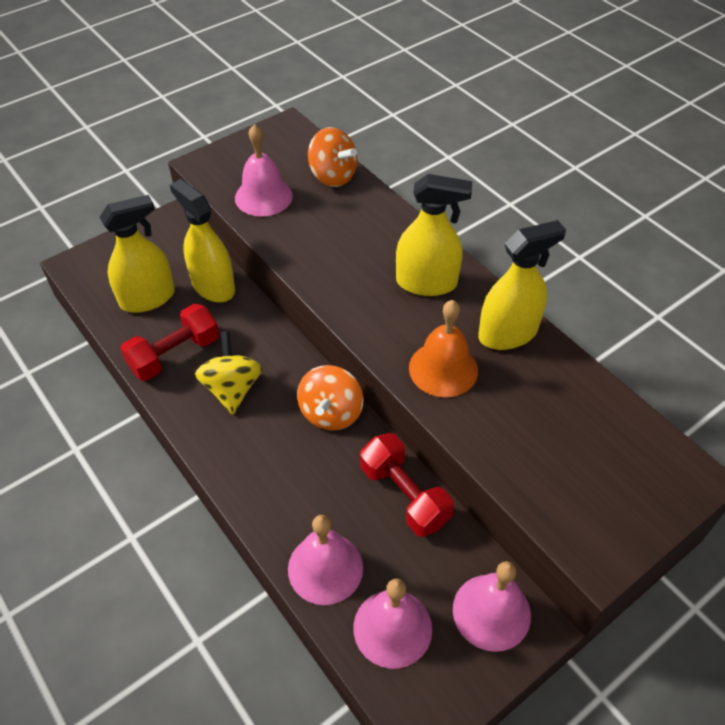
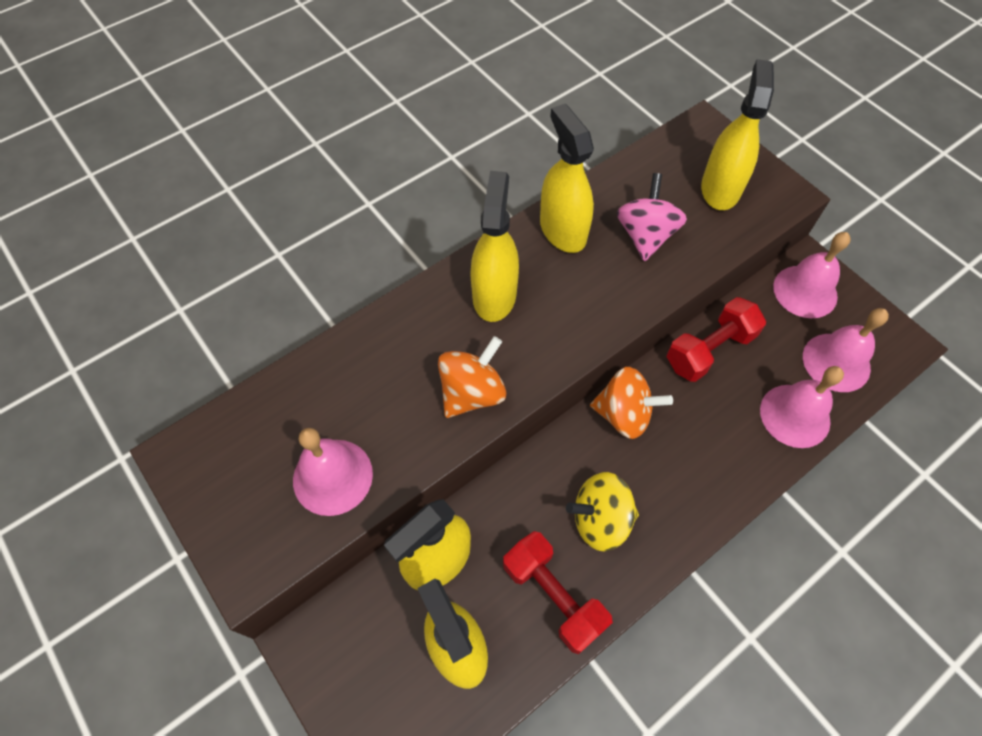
camera: 90 degrees left, 10 degrees up
(333, 176) = (301, 391): orange spinning top -> orange spinning top (472, 392)
(443, 369) = (611, 286): orange bell -> none
(510, 402) = (645, 235): none -> pink spinning top
(592, 482) = (720, 188): none -> yellow spray bottle

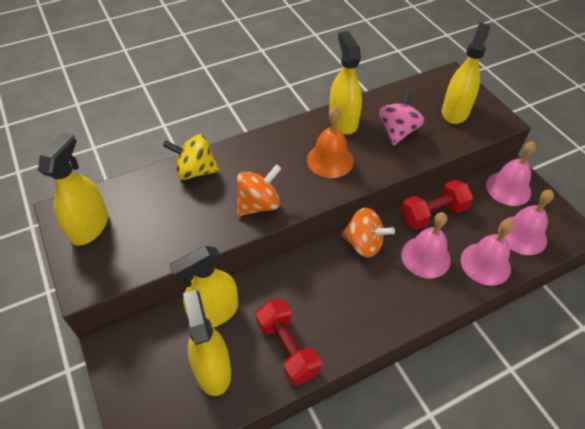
camera: 10 degrees right, 10 degrees down
(332, 476) = (154, 239): pink bell -> pink bell (425, 257)
(494, 295) = (288, 151): yellow spray bottle -> yellow spray bottle (89, 226)
(558, 300) = (330, 160): none -> orange bell
(600, 519) = (332, 306): yellow spinning top -> yellow spinning top (195, 171)

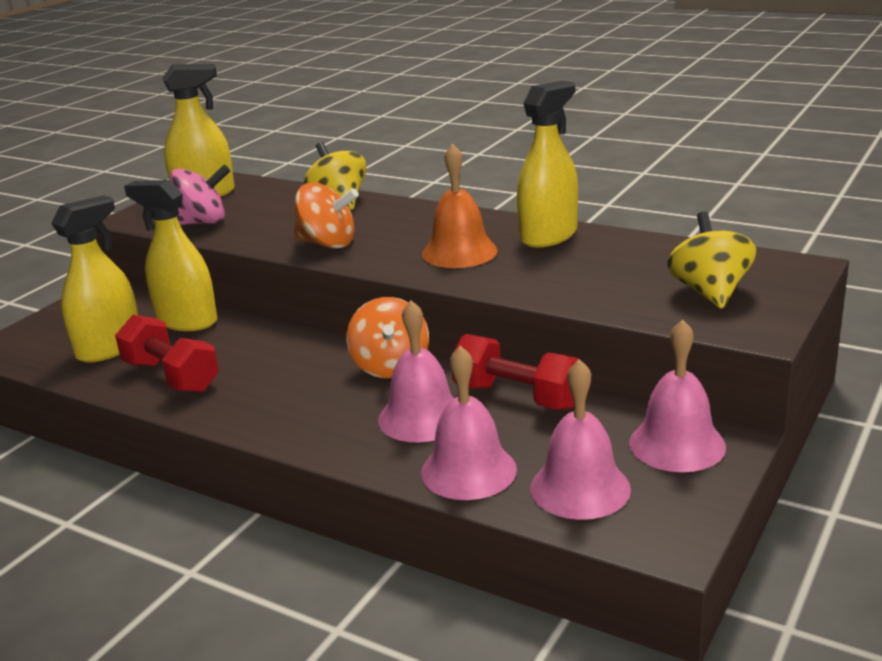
camera: 60 degrees right, 25 degrees down
(287, 348) = (171, 376): red dumbbell -> red dumbbell turned 75 degrees counterclockwise
(397, 131) = (587, 270): pink spinning top -> pink spinning top (201, 223)
(455, 112) = (710, 292): yellow spray bottle -> yellow spinning top

